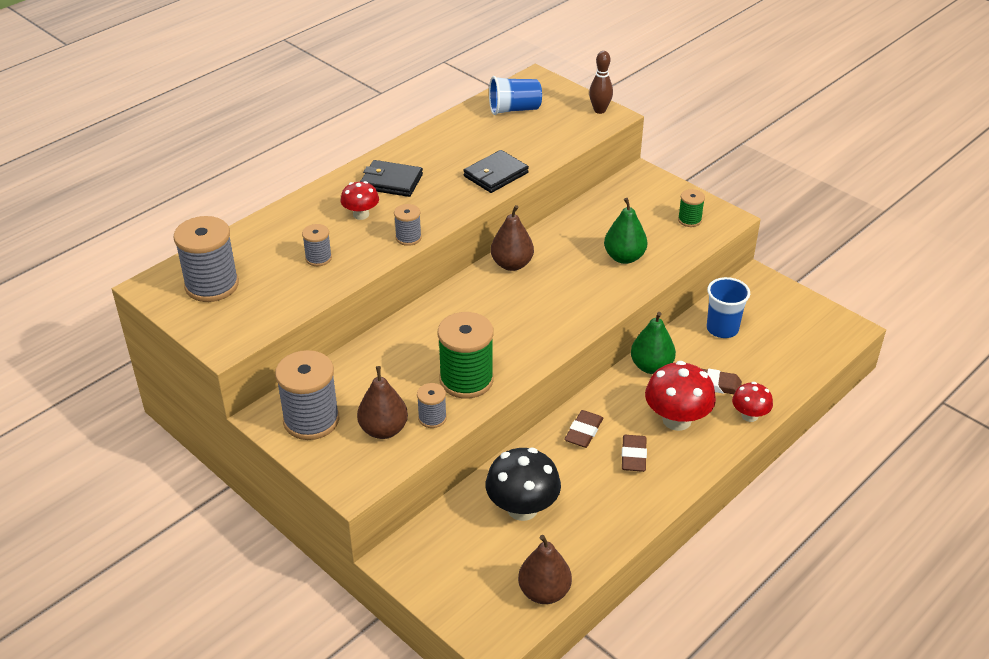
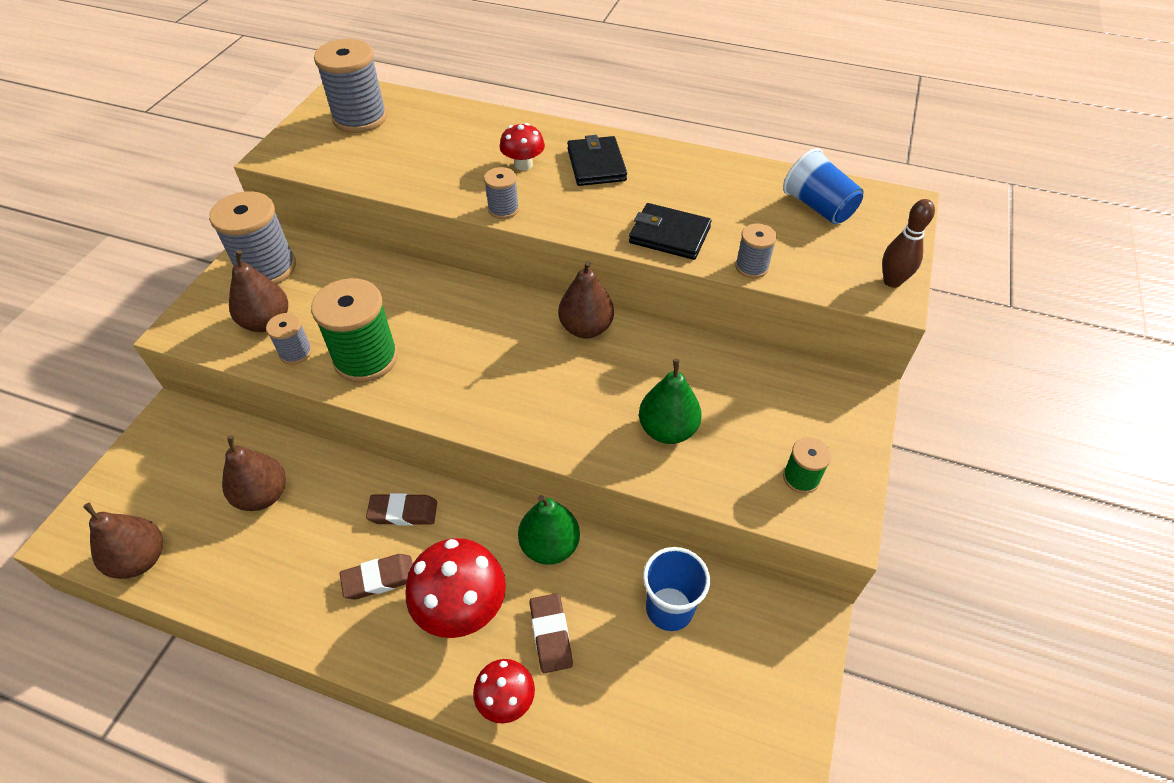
camera: 65 degrees right, 10 degrees up
(318, 258) = (434, 163): grey spool -> grey spool (751, 267)
(522, 508) = (263, 495): black mushroom -> brown pear

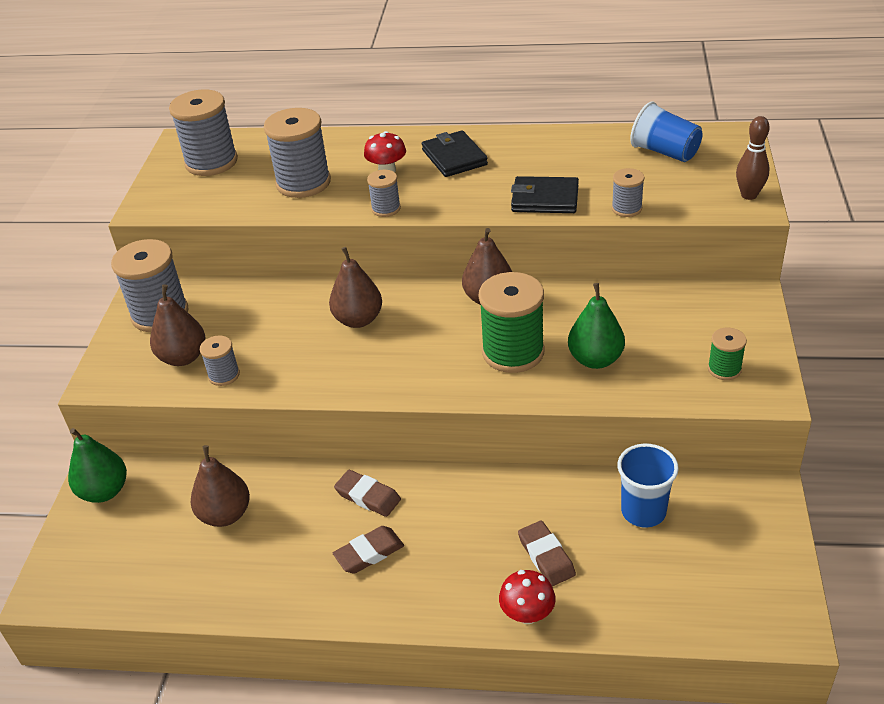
camera: 10 degrees left, 10 degrees down
(141, 559) = (129, 593): brown pear -> brown pear (358, 320)
(366, 358) = (294, 365): green spool -> green spool (513, 352)
(403, 512) = (368, 496): brown eraser -> brown eraser turned 45 degrees clockwise
(436, 161) = (303, 183): none -> grey spool
(462, 607) = (456, 556): red mushroom -> none
(549, 546) = (516, 490): green pear -> green pear (104, 491)

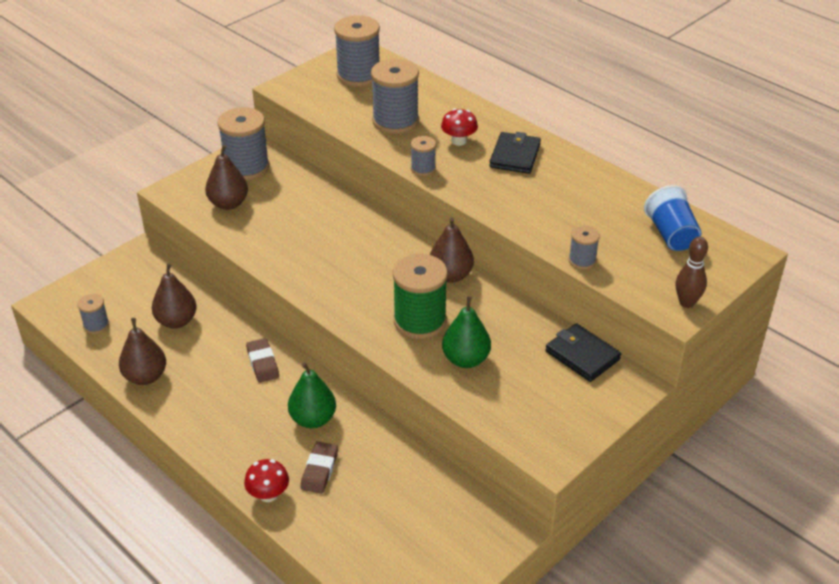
camera: 35 degrees right, 0 degrees up
(104, 491) = (132, 265): green pear -> green pear (313, 419)
(224, 375) = (237, 229): grey spool -> grey spool (96, 325)
(358, 320) = (353, 240): brown pear -> brown pear (145, 377)
(369, 553) = (225, 397): brown eraser -> none
(545, 199) = (535, 221): black wallet -> black wallet (582, 355)
(643, 511) = (411, 486): blue cup -> none
(724, 369) = (543, 421): green spool -> none

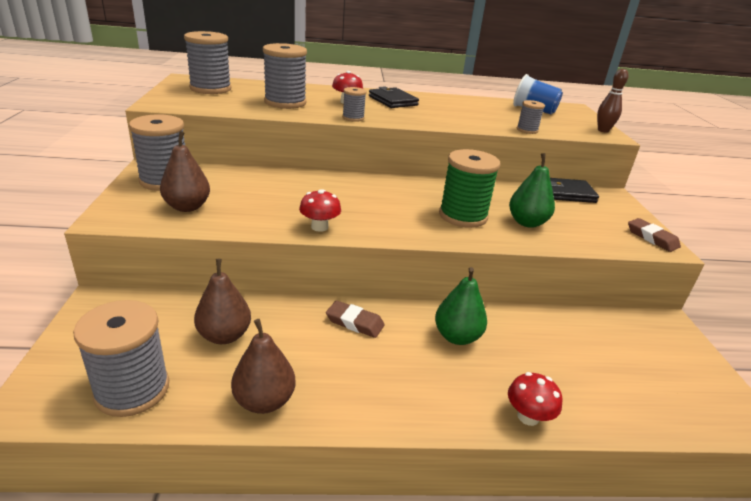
camera: 50 degrees left, 10 degrees down
(96, 325) = (132, 390): grey spool -> grey spool, size x1.96
(289, 270) = (319, 227): none -> red mushroom
(319, 470) = (524, 368): brown eraser -> brown eraser (652, 238)
(450, 275) = (430, 186): brown pear -> none

